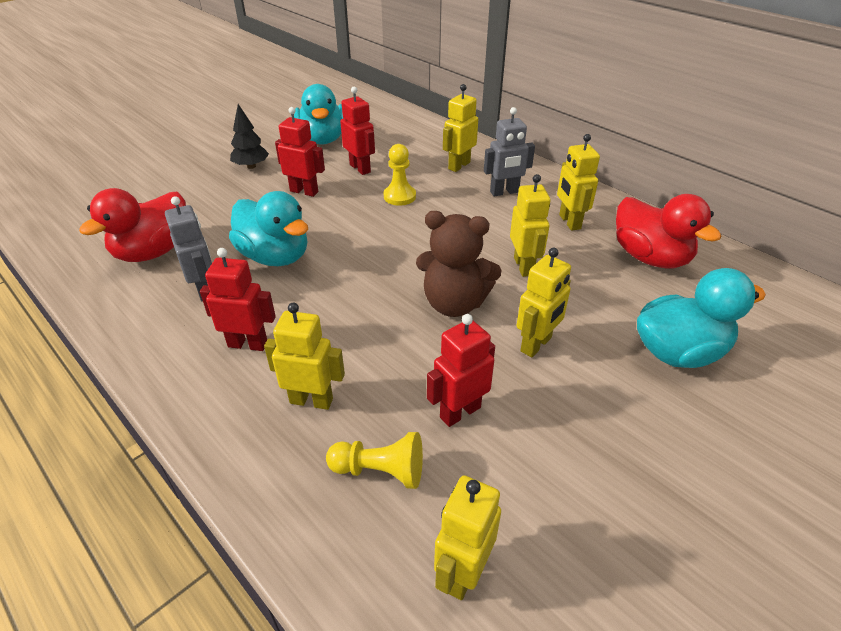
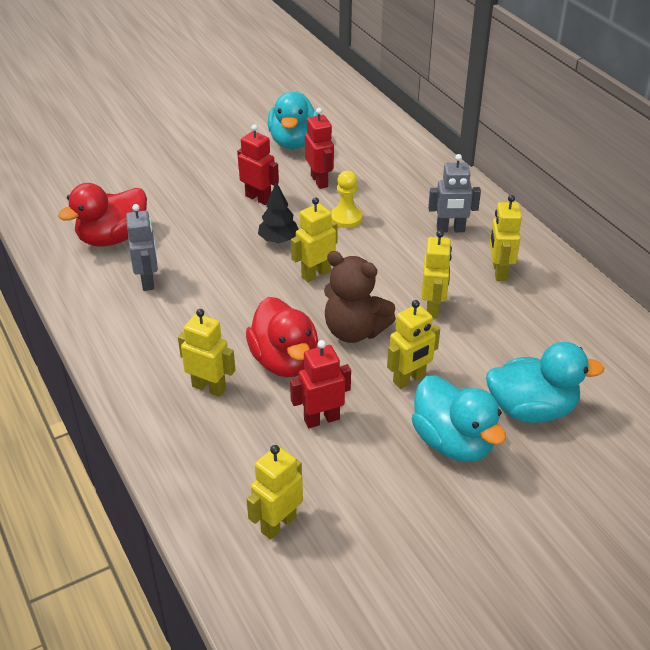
camera: 15 degrees right, 0 degrees up
(248, 344) = (172, 334): red robot -> none
(251, 166) = (217, 163): black tree -> black tree (278, 240)
(275, 256) = (214, 260): turquoise duck -> turquoise duck (453, 442)
(380, 471) = (244, 448): yellow pawn -> none
(459, 165) = (418, 193): yellow robot -> yellow robot (315, 274)
(650, 257) = (558, 320): red duck -> red duck (284, 361)

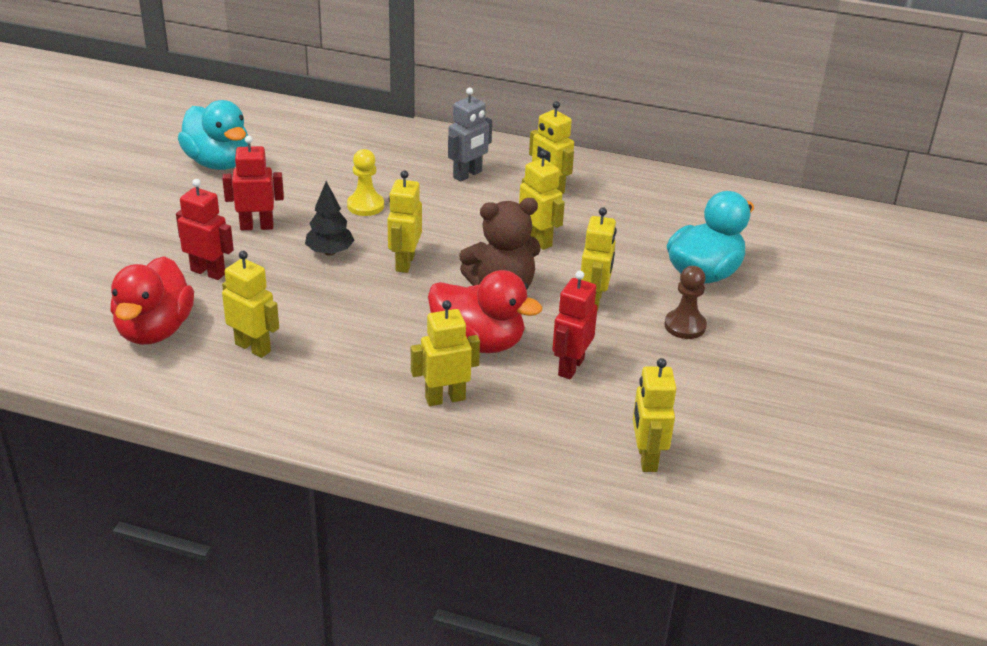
camera: 45 degrees left, 5 degrees down
(148, 281) = (253, 347): grey robot -> yellow robot
(319, 181) = (295, 186): red robot -> red robot (208, 272)
(453, 442) = (685, 326): turquoise duck -> brown pawn

